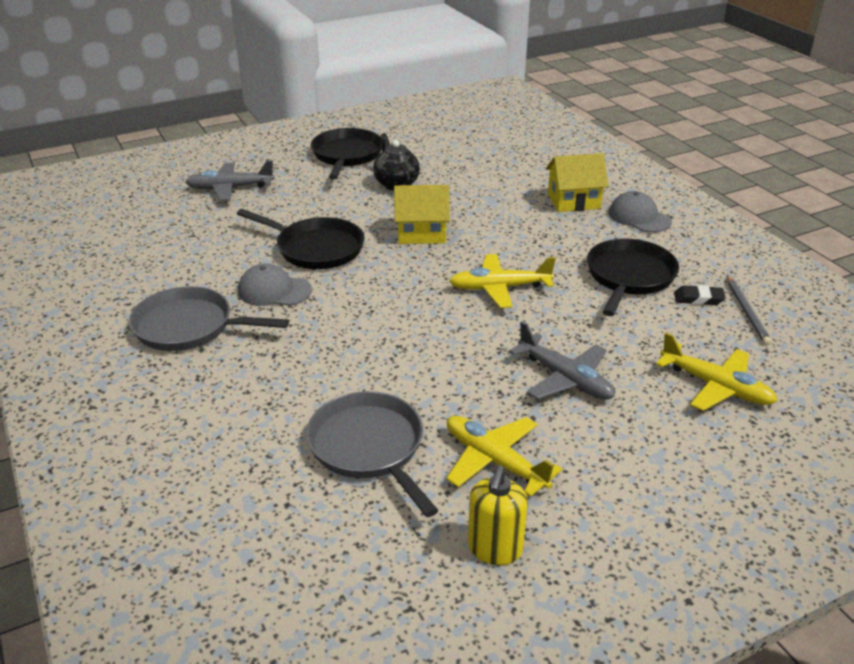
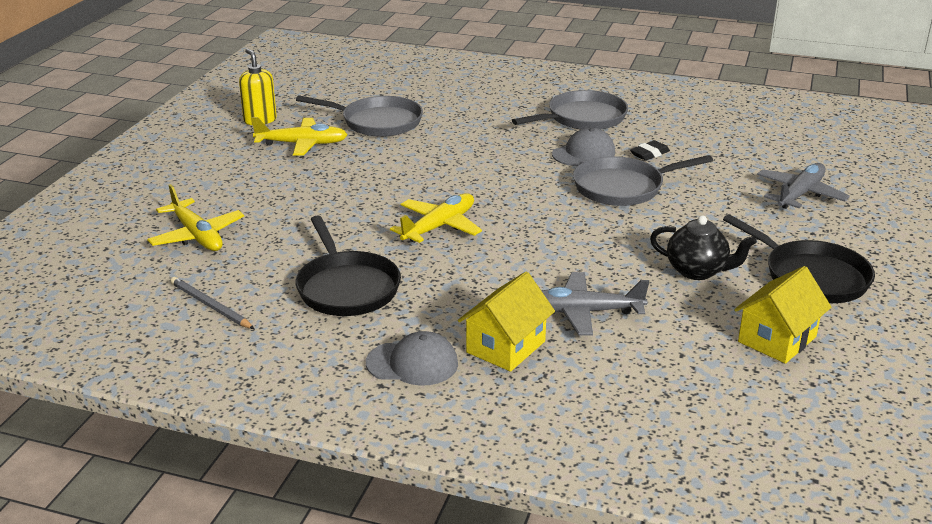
camera: 135 degrees right, 5 degrees down
(316, 248) = (623, 187): black pan -> grey pan
(421, 233) = (576, 237): yellow house -> yellow house (777, 339)
(564, 378) = (310, 194): grey plane -> grey plane (583, 312)
(698, 299) = (264, 297): black eraser -> black eraser (649, 154)
(715, 386) = (197, 235): yellow plane -> yellow plane turned 120 degrees counterclockwise

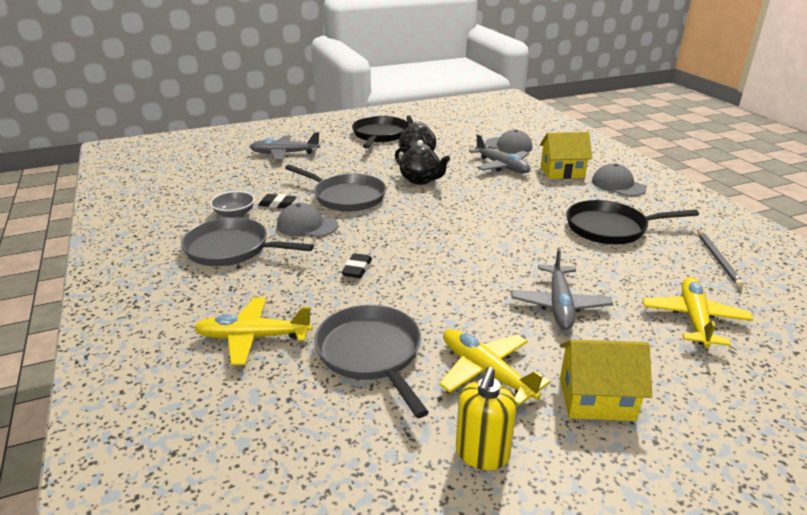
camera: 130 degrees left, 0 degrees up
(306, 197) = (559, 304): none -> grey plane
(346, 287) = (610, 228): black pan -> black pan turned 120 degrees counterclockwise
(439, 227) = (497, 232): yellow plane -> yellow plane (253, 337)
(479, 149) = (357, 269): none -> black eraser
(613, 241) = (420, 180): none -> black teapot
(649, 359) = (508, 146): none -> grey cap
(652, 133) = (234, 214): none -> grey bowl
(777, 339) = (446, 131): yellow house -> yellow house (596, 399)

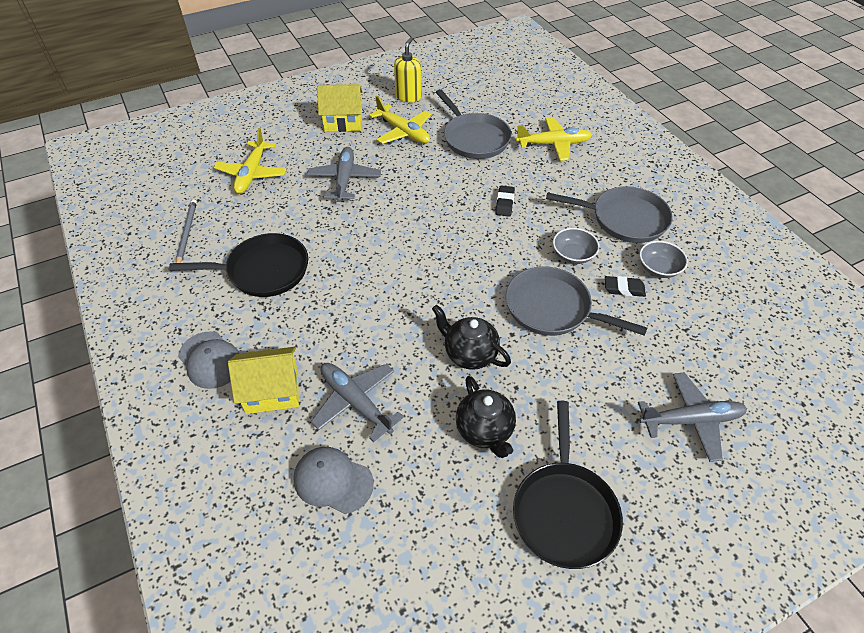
camera: 175 degrees right, 20 degrees up
(307, 225) = (573, 255): grey cap -> grey bowl

